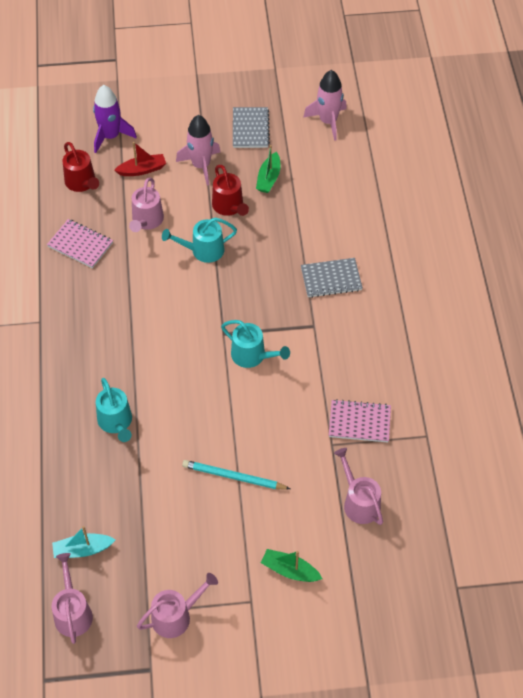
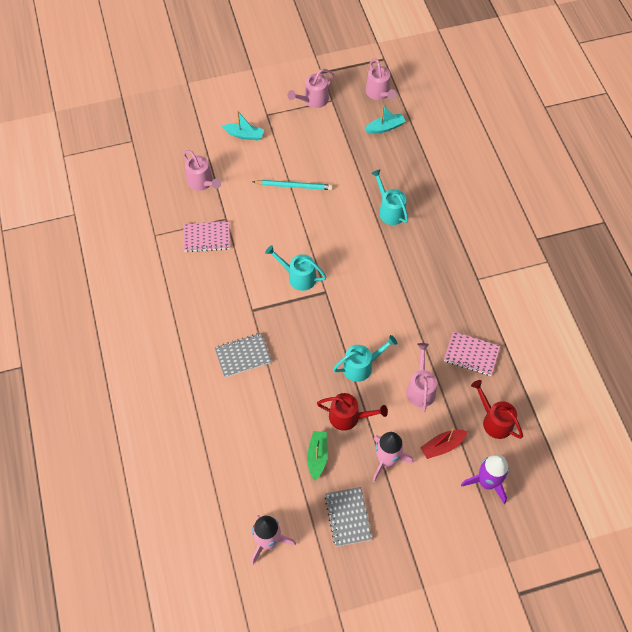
camera: 170 degrees right, 5 degrees up
(229, 206) = (348, 417): red watering can -> red watering can turned 135 degrees clockwise
(290, 570) = (244, 135): green boat -> turquoise boat

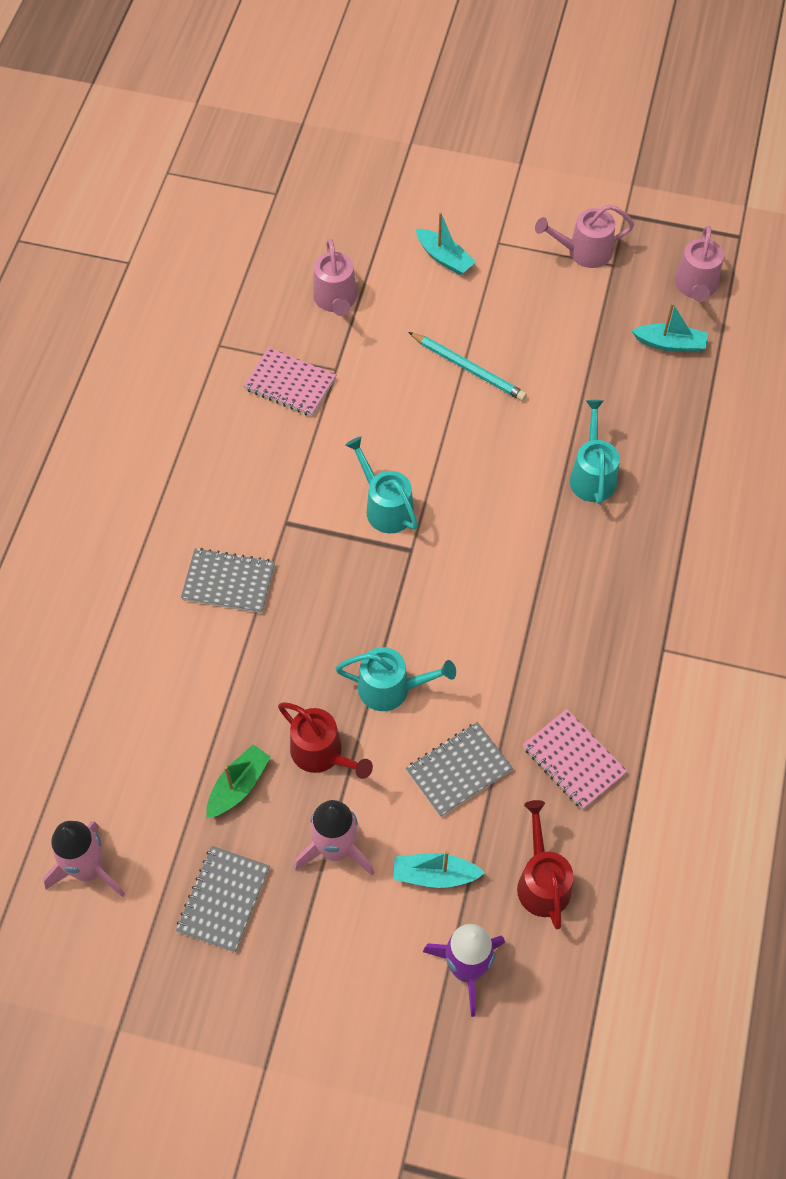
camera: 30 degrees right, 0 degrees up
(420, 389) = (458, 770): pink watering can -> grey notebook
(442, 446) = (434, 875): red boat -> turquoise boat

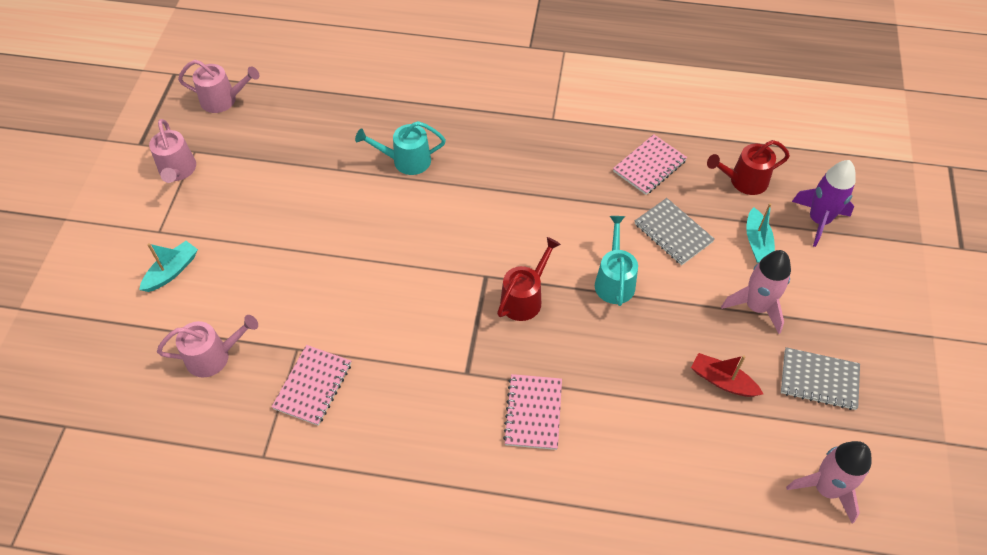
camera: 95 degrees left, 5 degrees down
(228, 582) = (533, 413): grey notebook -> pink notebook
(238, 786) = (722, 381): green boat -> red boat
(322, 753) = (680, 323): red watering can -> red watering can (524, 298)
(385, 507) = (445, 297): turquoise watering can -> none
(468, 368) = (299, 246): turquoise pencil -> none
(670, 344) = (280, 115): turquoise boat -> none

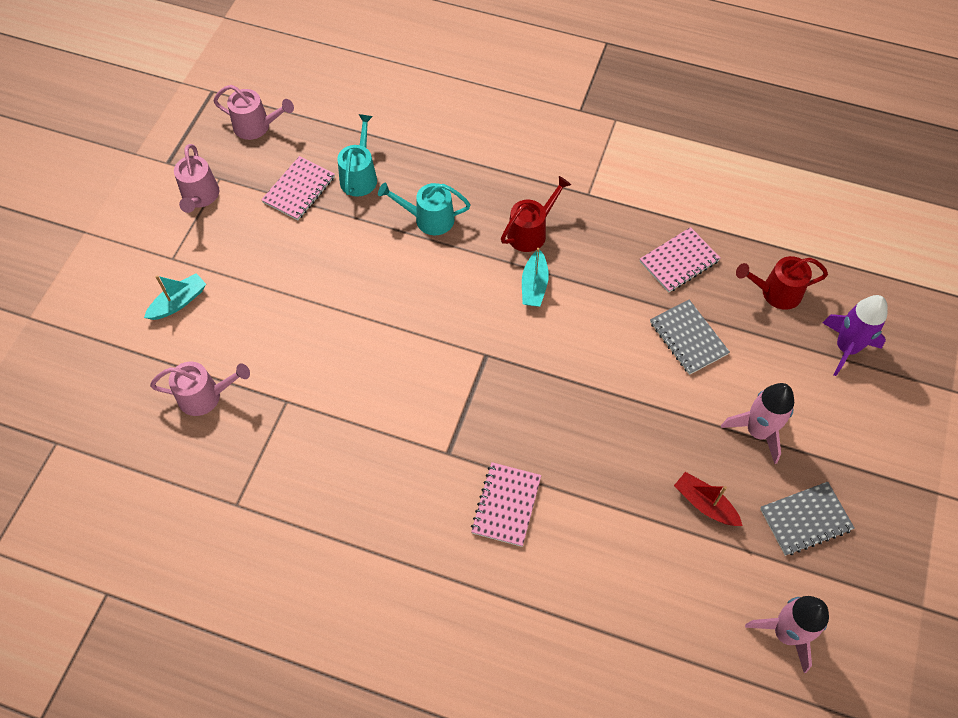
camera: 10 degrees right, 5 degrees up
(313, 386) = (295, 442): pink notebook -> pink notebook (299, 190)
(524, 298) = (520, 384): red watering can -> red watering can (530, 232)
(614, 281) = (616, 380): turquoise watering can -> turquoise watering can (359, 176)
(757, 243) = (775, 362): turquoise boat -> turquoise boat (534, 285)
(819, 380) = (805, 519): grey notebook -> grey notebook turned 45 degrees counterclockwise

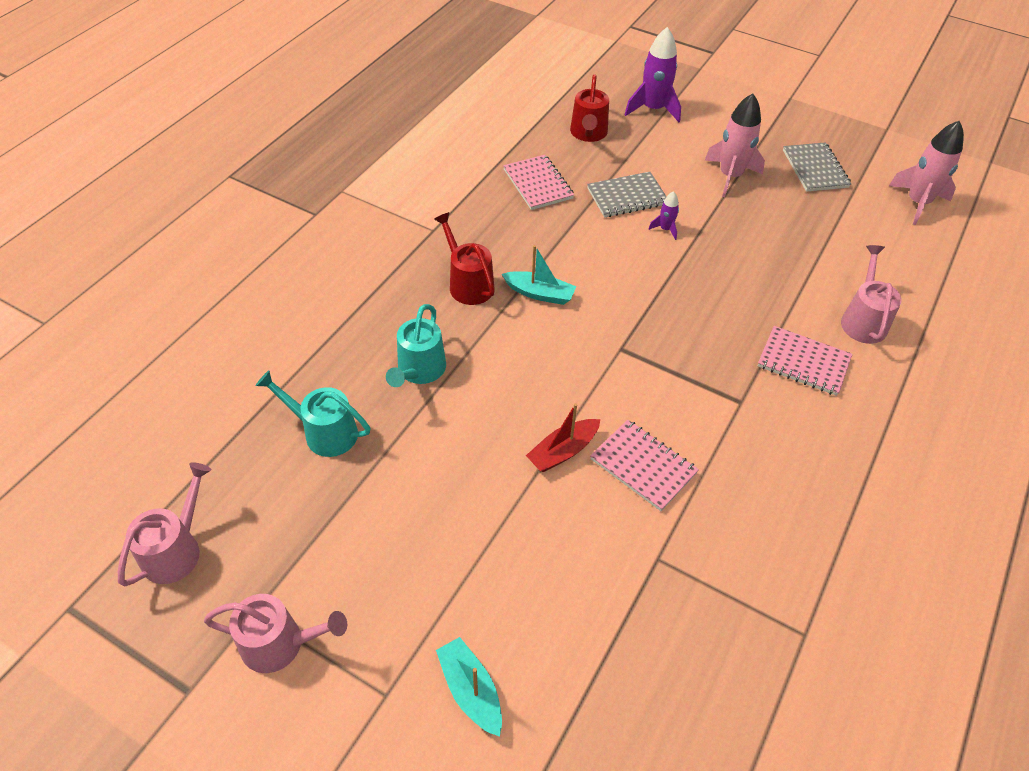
camera: 80 degrees left, 10 degrees down
(205, 396) = (638, 662): pink watering can -> pink watering can (863, 320)
(299, 190) = (319, 506): pink notebook -> pink notebook (643, 466)
(651, 376) = (665, 229): none -> purple rocket
(705, 504) = (801, 223): red boat -> red boat (563, 451)

